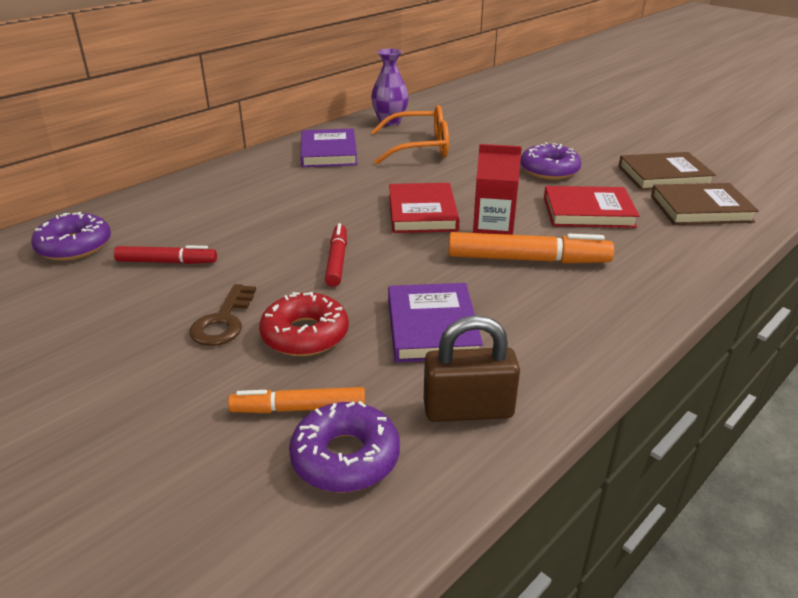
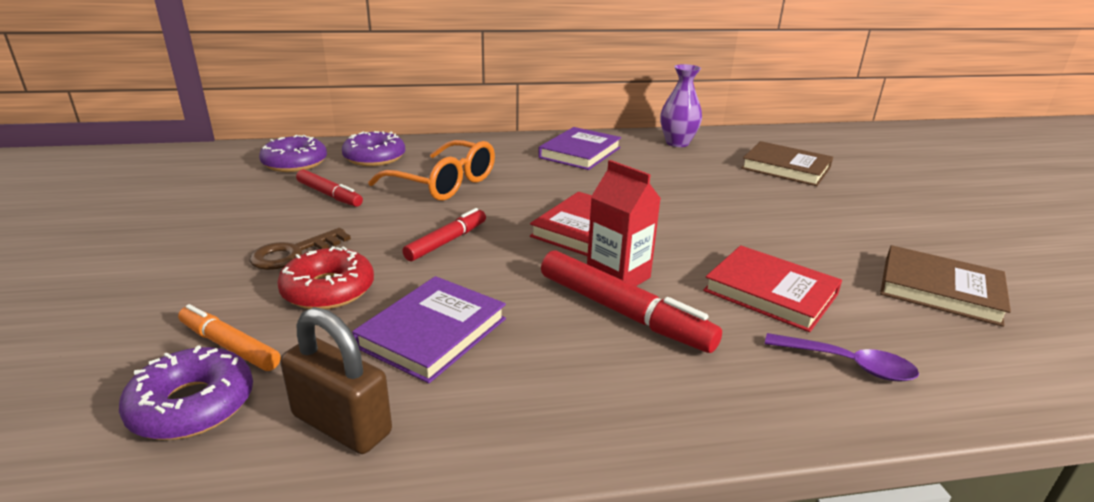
camera: 35 degrees right, 5 degrees down
(418, 148) = (671, 172): orange glasses -> orange glasses (443, 183)
(526, 259) = (622, 312): orange marker -> red marker
(549, 170) = (786, 235): purple donut -> purple donut (374, 157)
(675, 238) = (848, 364): none -> purple spoon
(701, 209) = (941, 346): brown book -> brown book (785, 168)

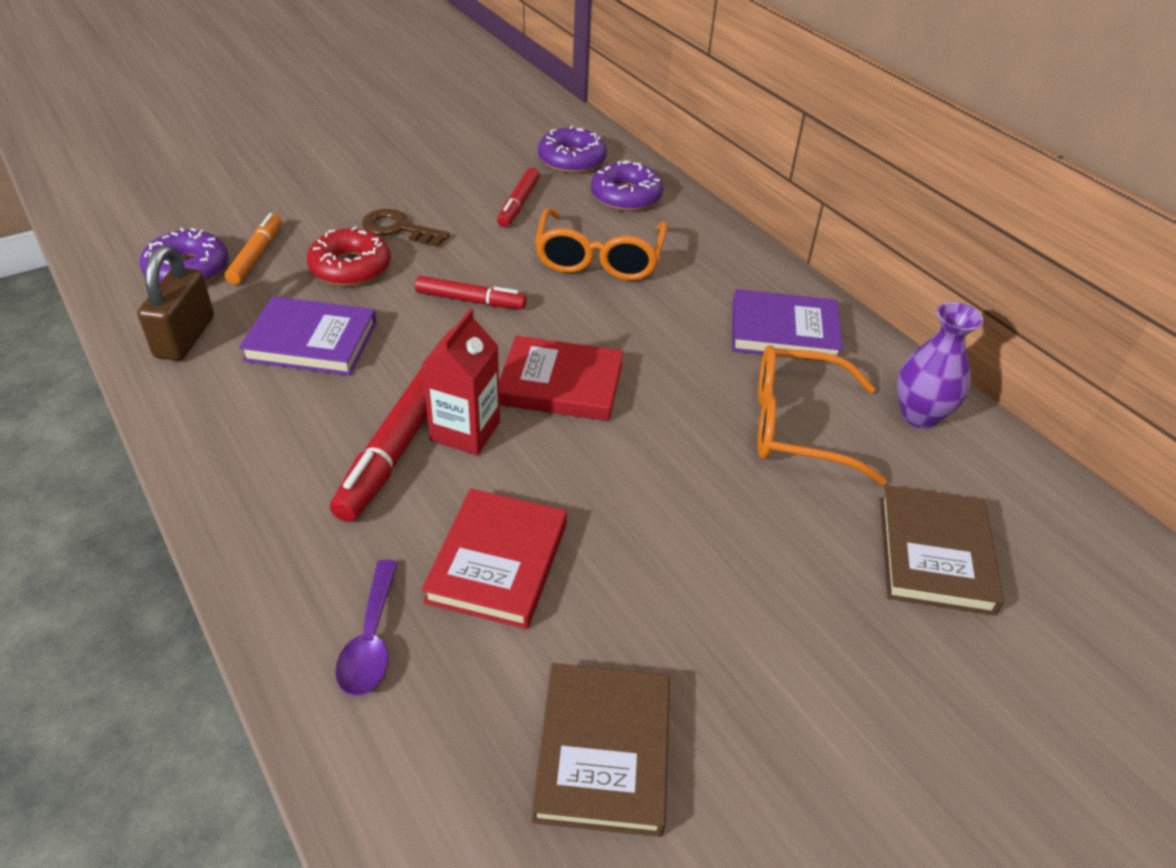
camera: 65 degrees right, 15 degrees up
(672, 171) = (798, 426): none -> orange glasses

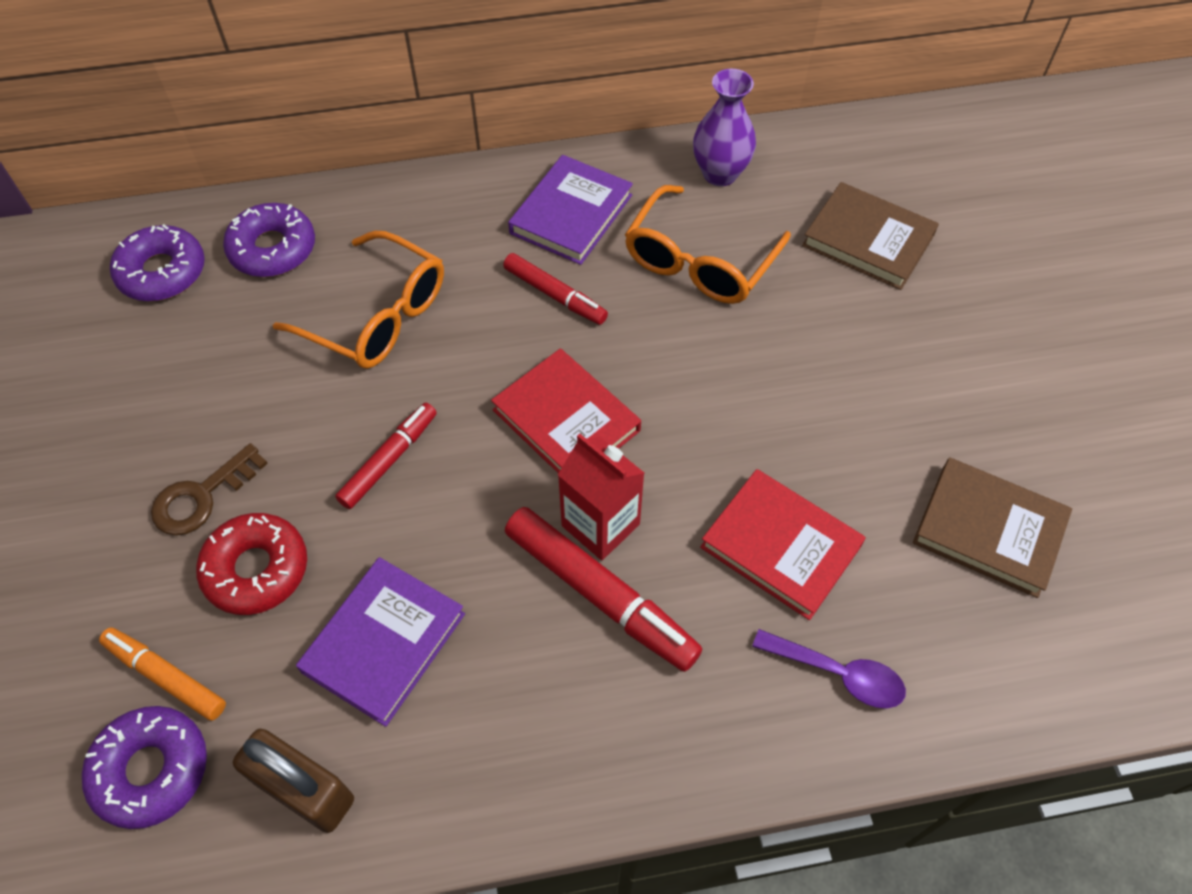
camera: 65 degrees left, 15 degrees up
(519, 204) = (224, 355): red marker -> red marker (554, 294)
(560, 384) = (566, 420): red book -> red book turned 75 degrees counterclockwise

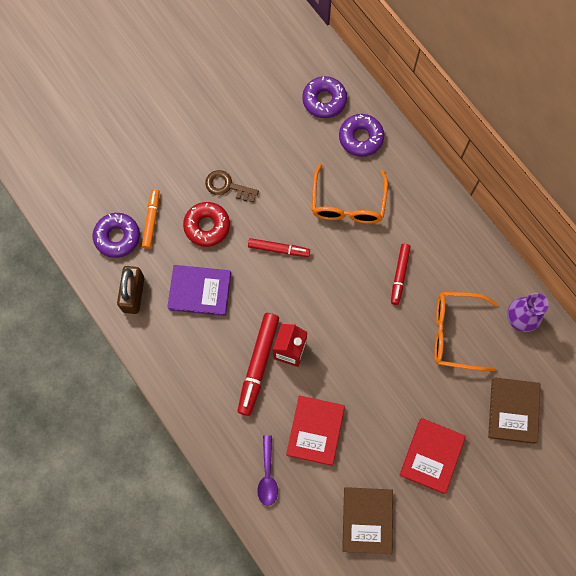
camera: 65 degrees right, 15 degrees up
(566, 420) = (334, 312): red book -> red book (431, 456)
(571, 214) = (452, 259): purple book -> none

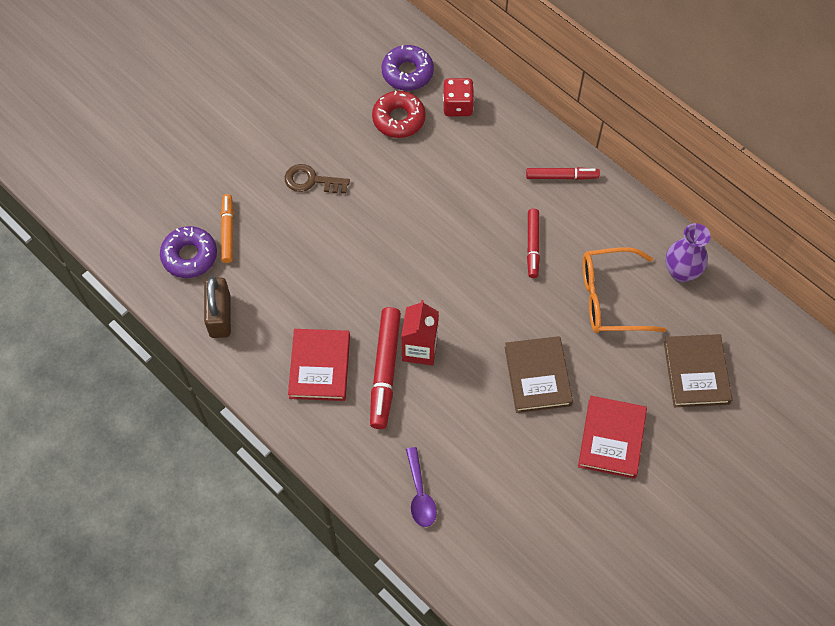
camera: 10 degrees left, 10 degrees down
(200, 291) = (299, 300): purple book -> none
(207, 226) = (295, 228): red donut -> red donut (398, 119)
(278, 249) = (384, 239): red marker -> red marker (561, 176)
(315, 430) = (467, 433): red book -> red book (319, 366)
(348, 203) = (456, 177): orange glasses -> none
(361, 138) = (458, 106): purple donut -> red dice
(367, 520) = (550, 525): brown book -> brown book (537, 376)

